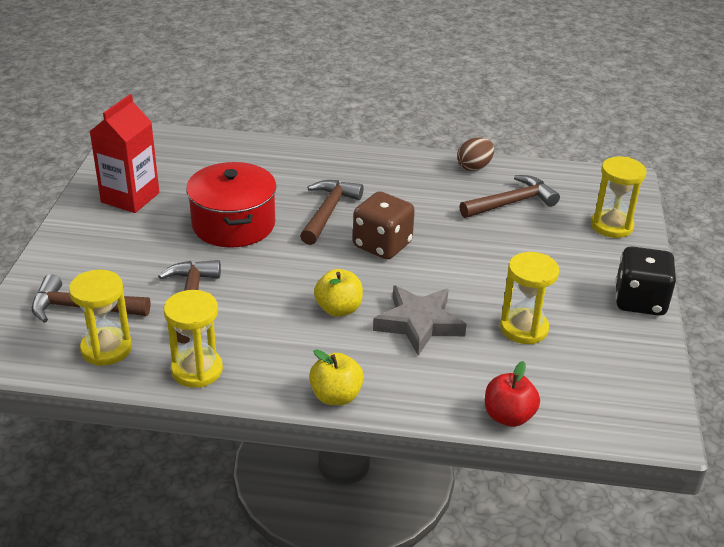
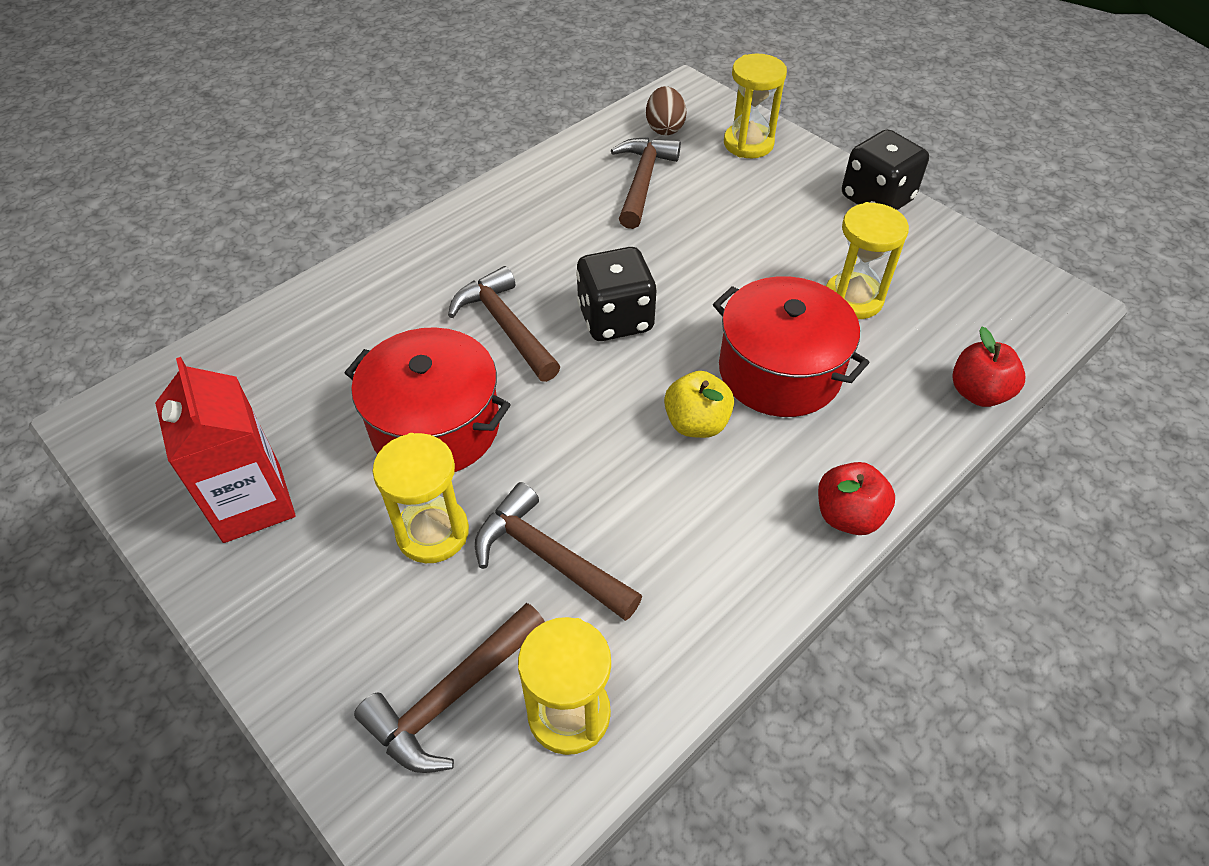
camera: 50 degrees left, 15 degrees up
(197, 370) = (697, 629): yellow hourglass -> yellow hourglass (432, 532)
(336, 396) = (848, 515): yellow apple -> red apple
(382, 245) = (615, 319): brown dice -> black dice
(419, 323) = (779, 371): grey star -> red pot
(474, 167) = (552, 168): brown egg -> brown egg (664, 128)

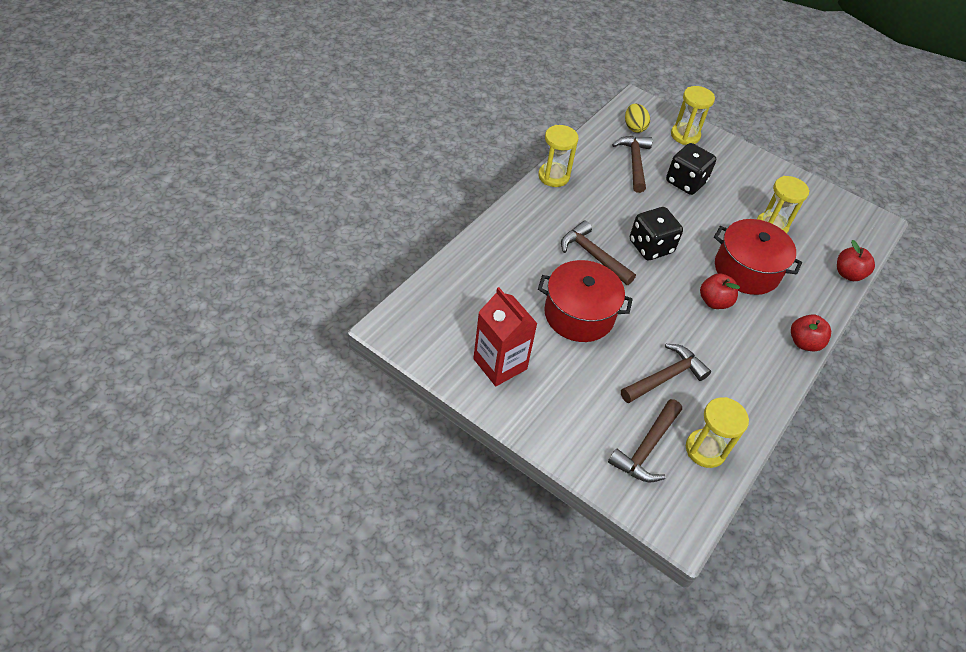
camera: 15 degrees left, 0 degrees up
(432, 532) = (602, 370): yellow hourglass -> yellow hourglass (553, 176)
(548, 557) = (666, 377): brown hammer -> brown hammer turned 120 degrees clockwise
(664, 128) = (634, 127): brown egg -> yellow egg
(696, 423) = (714, 301): yellow apple -> red apple
(876, 199) = (765, 166): black dice -> black dice (685, 182)

